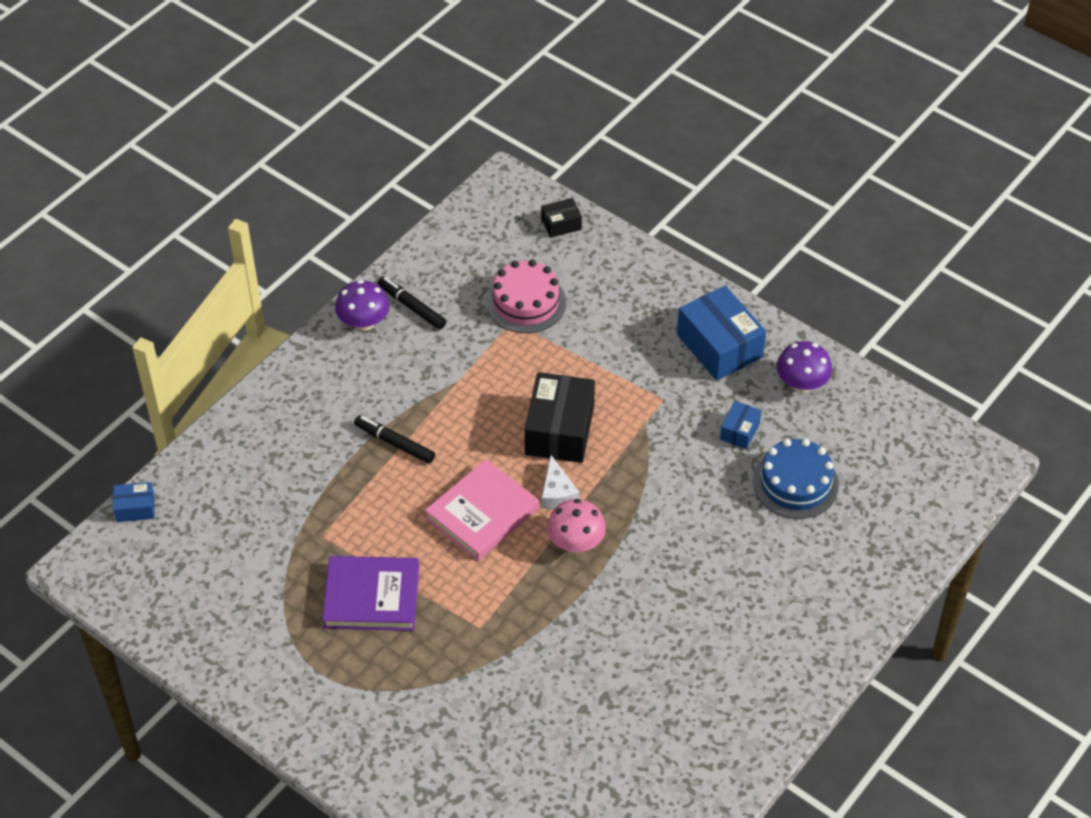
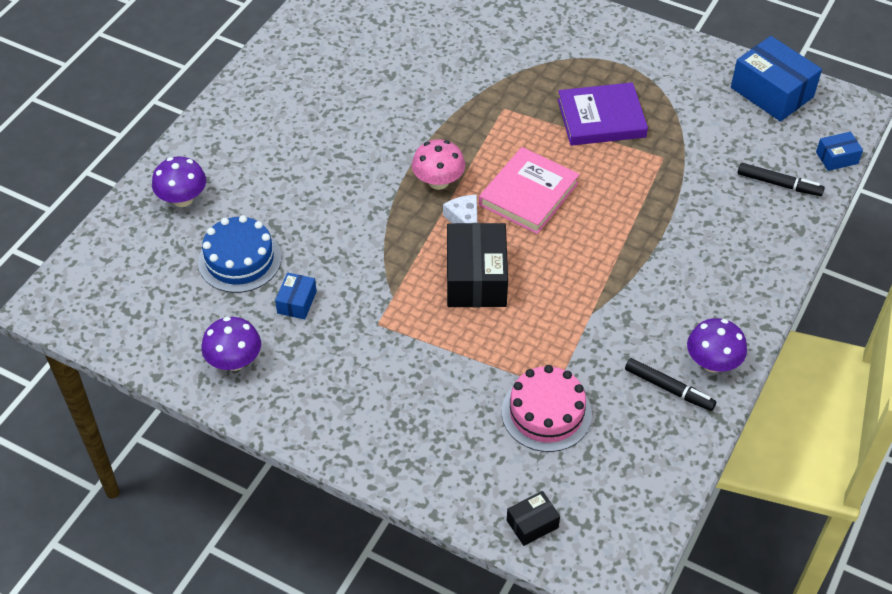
camera: 170 degrees right, 0 degrees up
(395, 443) = (631, 244): black marker -> black marker (779, 184)
(719, 346) = (325, 391): blue box -> blue box (772, 92)
(857, 562) = (182, 199): none -> purple mushroom

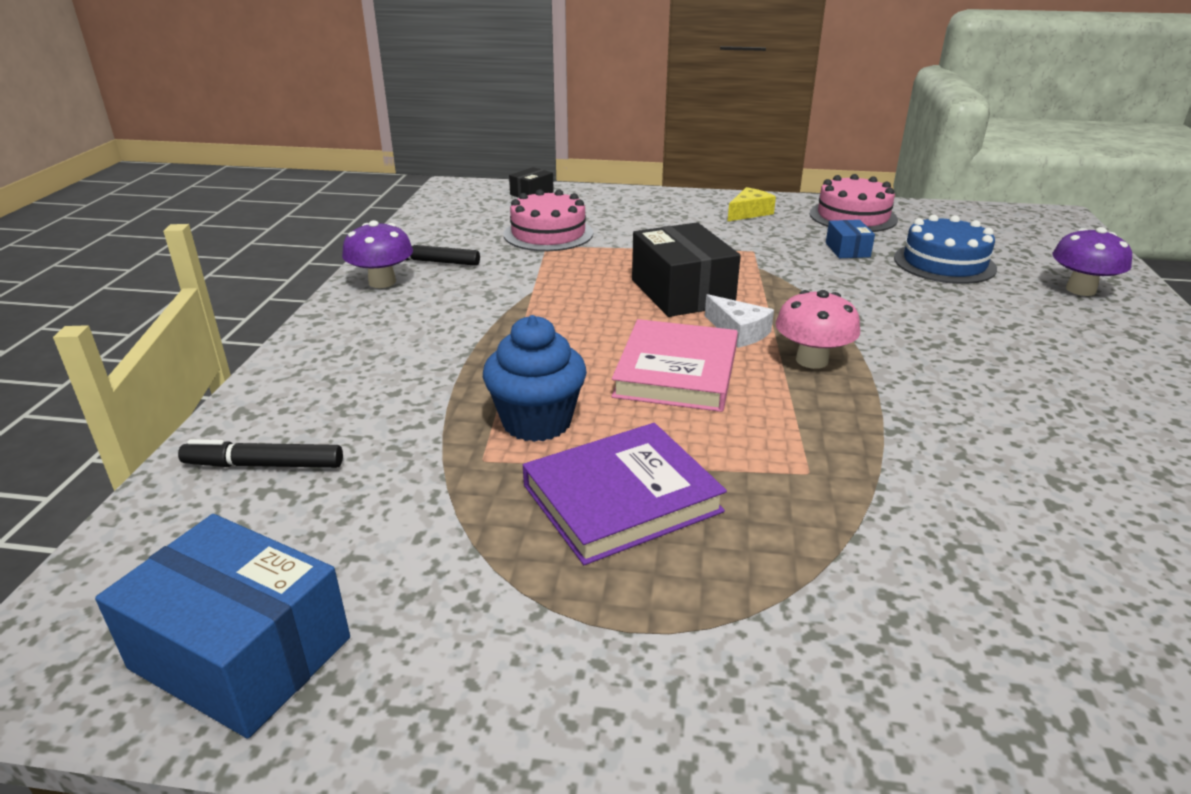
camera: 160 degrees right, 20 degrees down
(234, 361) = (853, 216): purple mushroom -> pink cake
(327, 400) = (749, 213): none -> yellow cheese
(628, 176) = (537, 422): none -> blue cupcake
(837, 158) = (126, 535): blue box -> none

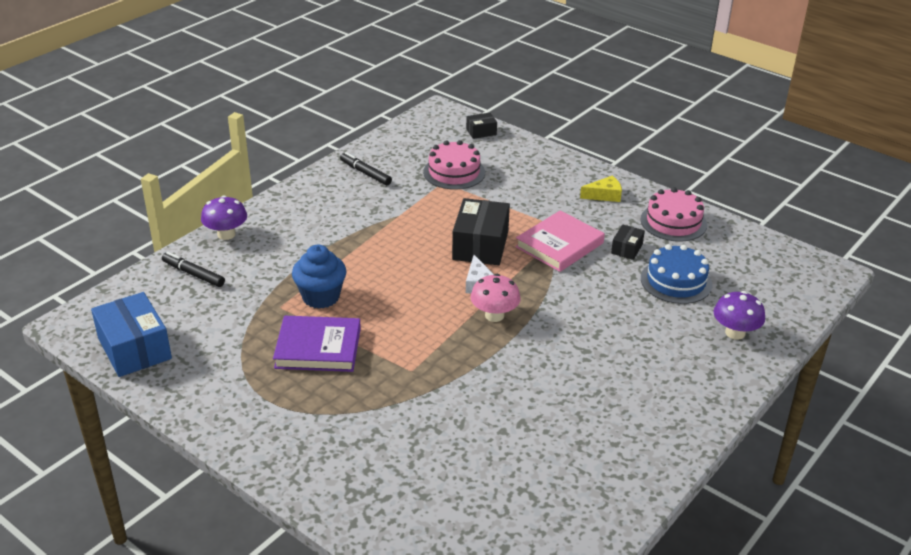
camera: 30 degrees right, 5 degrees up
(382, 282) = (327, 181): purple mushroom -> purple mushroom (226, 234)
(676, 372) = (416, 295): pink book -> pink book (559, 245)
(847, 250) = (626, 249): blue box -> black box

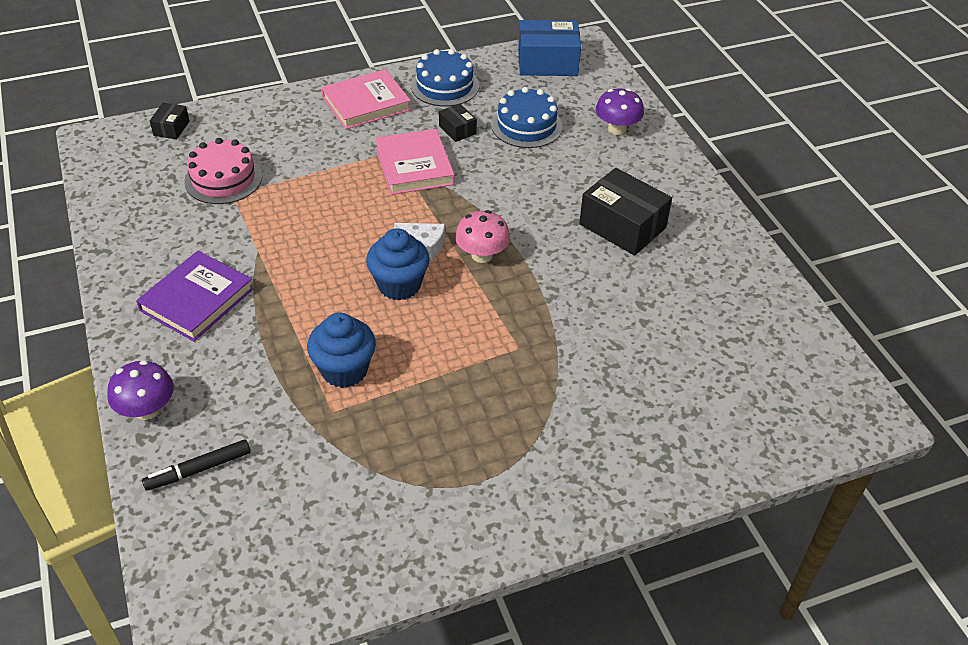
camera: 60 degrees left, 10 degrees up
(134, 348) = (297, 578): blue box -> blue box (547, 62)
(318, 348) = (429, 406): purple book -> purple book (197, 299)
(365, 173) = (151, 244): black marker -> none
(424, 288) = (399, 285): none -> blue cupcake
(480, 245) = (366, 216): black box -> black box (622, 226)
(604, 195) = (366, 103): yellow cheese -> pink book
(673, 222) = (445, 86): pink cake -> blue cake

